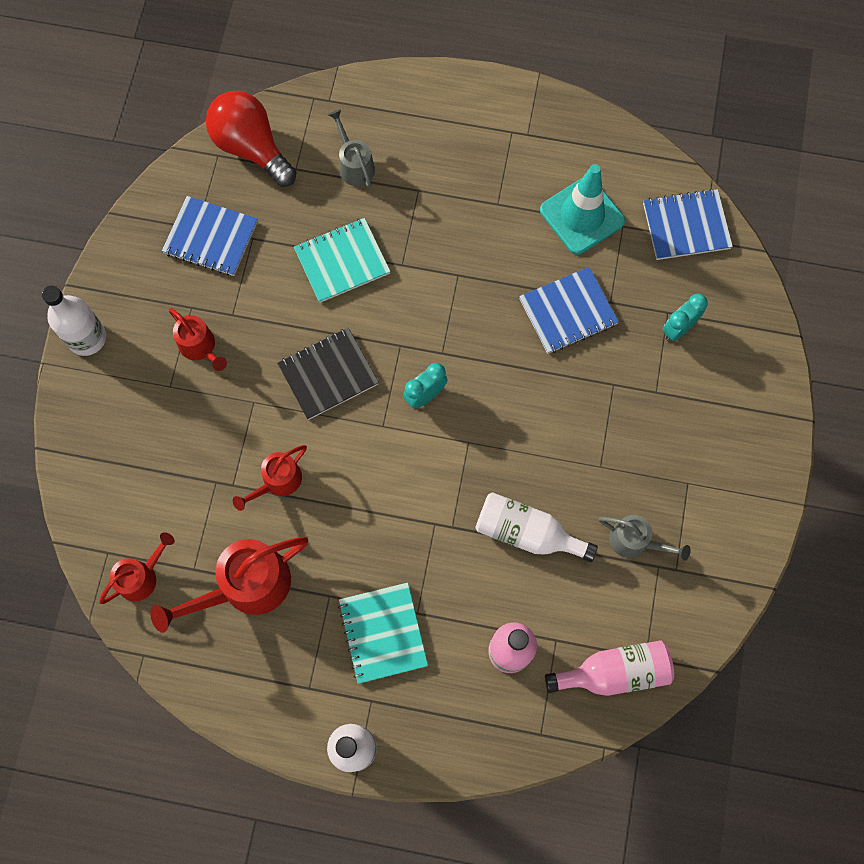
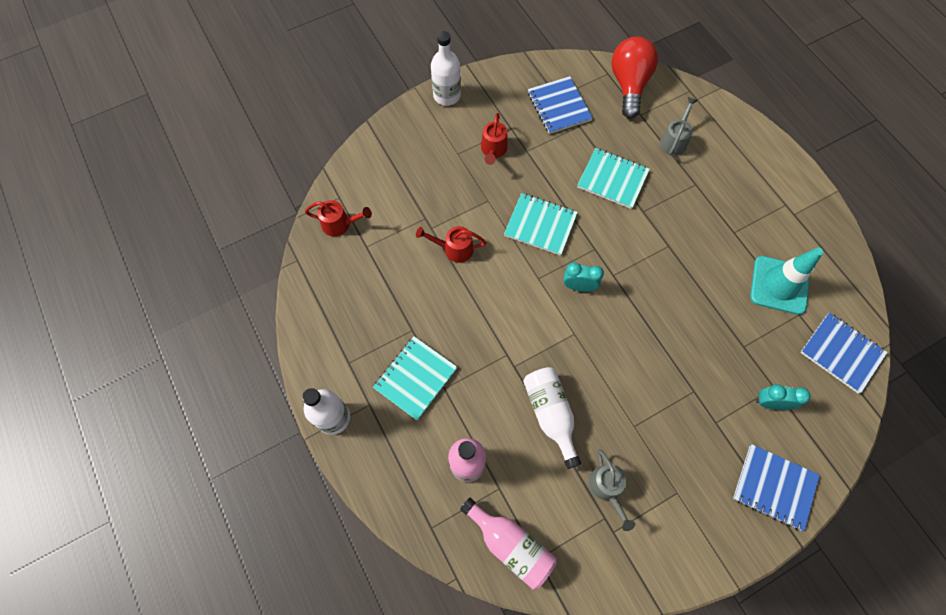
camera: 50 degrees right, 5 degrees down
(245, 587) = (379, 281): red watering can -> none
(328, 374) = (540, 225): black notebook -> turquoise notebook
(568, 312) = (711, 326): blue notebook -> blue notebook (774, 487)

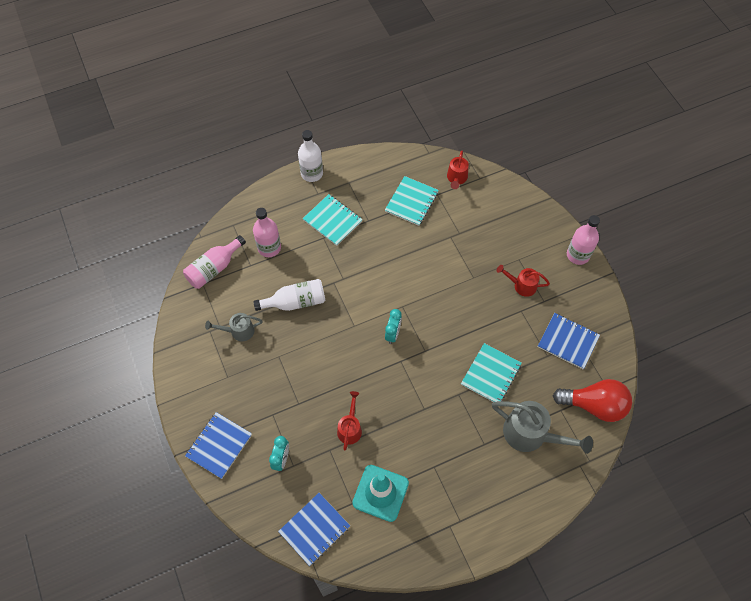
camera: 95 degrees right, 5 degrees down
(447, 95) = (578, 255): white bottle -> pink bottle
(453, 249) = (431, 250): red watering can -> red watering can (350, 428)
(540, 225) = (449, 313): turquoise notebook -> turquoise notebook (411, 202)
(559, 106) = (568, 341): blue notebook -> blue notebook turned 45 degrees clockwise
(674, 140) = (531, 434): grey watering can -> grey watering can, size x1.74

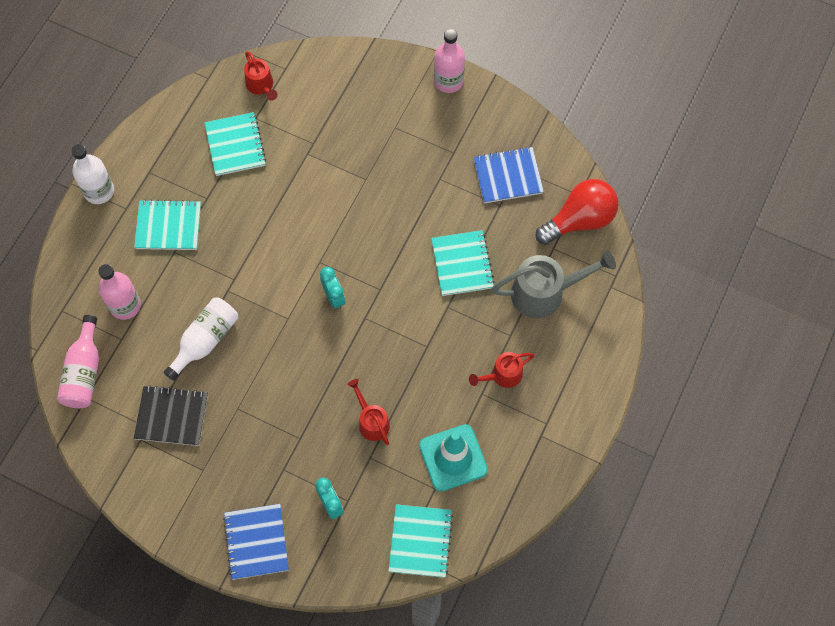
camera: 40 degrees left, 5 degrees up
(238, 331) = (171, 416): grey watering can -> black notebook
(314, 529) = (420, 541): blue notebook -> turquoise notebook
(521, 285) = (419, 152): red watering can -> red watering can (502, 375)

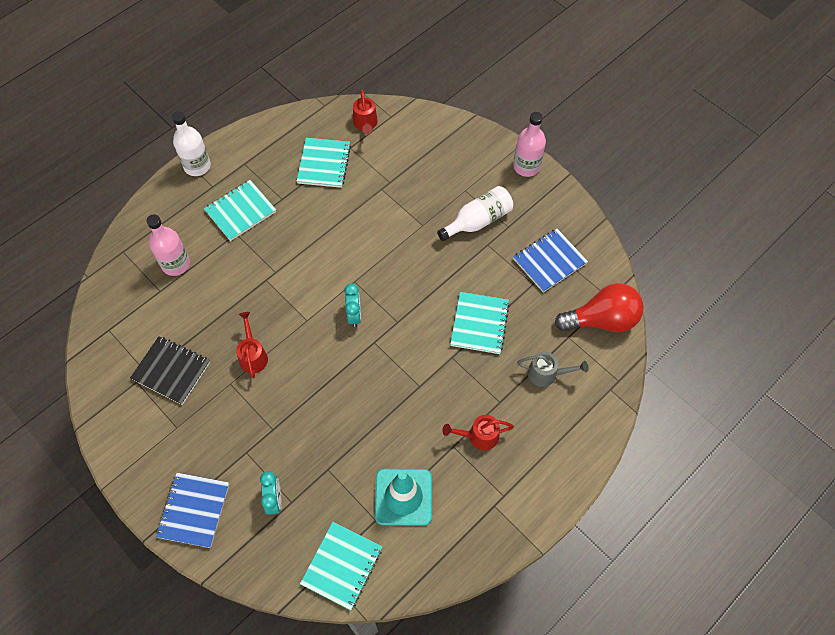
camera: 20 degrees right, 5 degrees down
(84, 372) = (116, 308): pink bottle -> none
(168, 226) = (240, 211): turquoise notebook -> turquoise notebook turned 60 degrees counterclockwise
(205, 340) = (229, 315): white bottle -> white bottle (478, 221)
(371, 421) = (342, 436): red watering can -> red watering can (253, 355)
(508, 176) = (549, 261): blue notebook -> blue notebook turned 45 degrees counterclockwise
(546, 292) = (547, 374): grey watering can -> grey watering can, size x0.58

